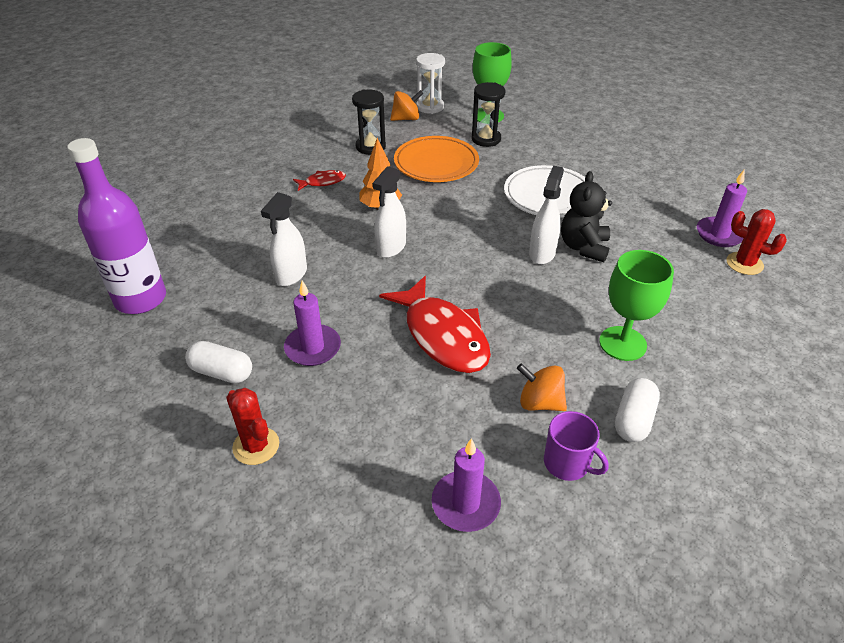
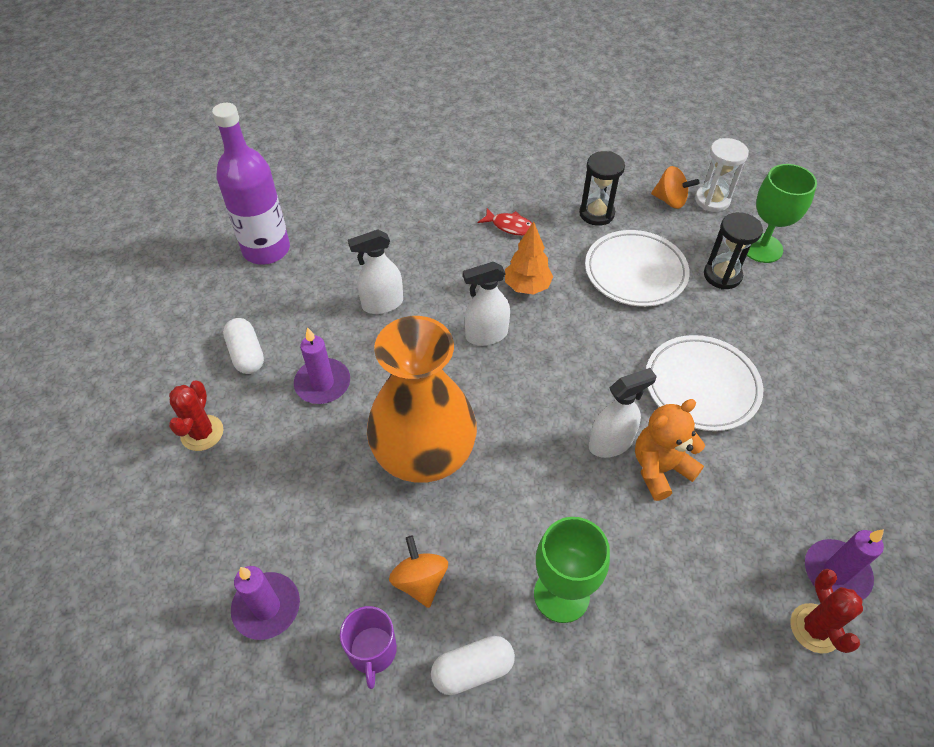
camera: 45 degrees right, 10 degrees up
(436, 163) = (635, 272): orange plate -> white plate
(443, 335) = (424, 453): red fish -> orange vase
(583, 247) = (660, 469): black teddy bear -> orange teddy bear

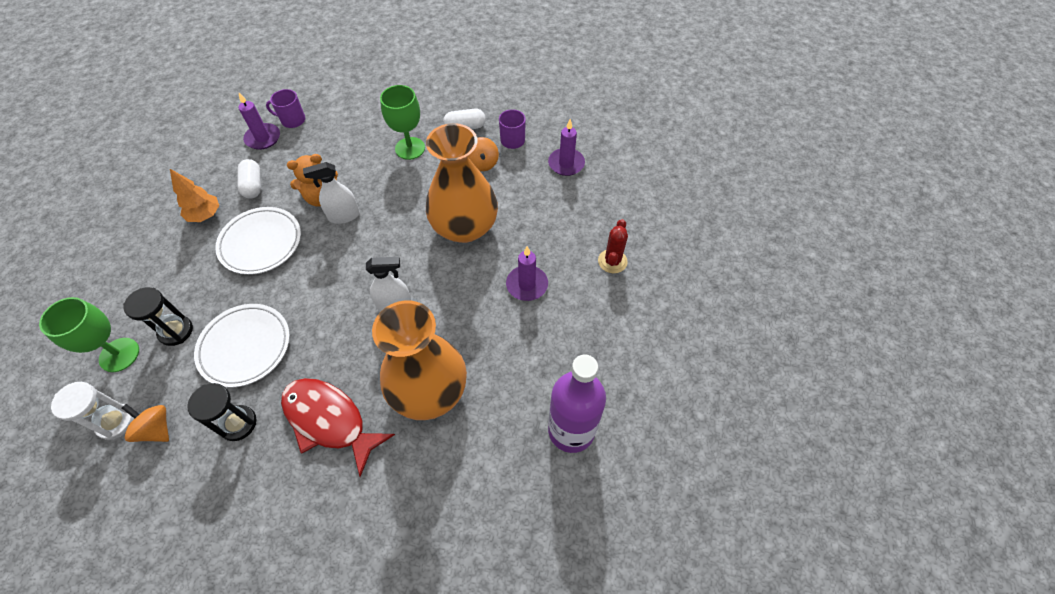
camera: 170 degrees left, 5 degrees up
(246, 354) = (584, 317): white capsule -> white capsule (253, 185)
(382, 304) = (471, 348): white spray bottle -> none
(418, 261) = (429, 391): none -> orange vase
(510, 226) = (329, 421): red fish -> red fish, size x2.14
(527, 287) = (344, 346): orange tree -> orange tree (205, 215)
(815, 628) = (292, 120): red cactus -> purple mug

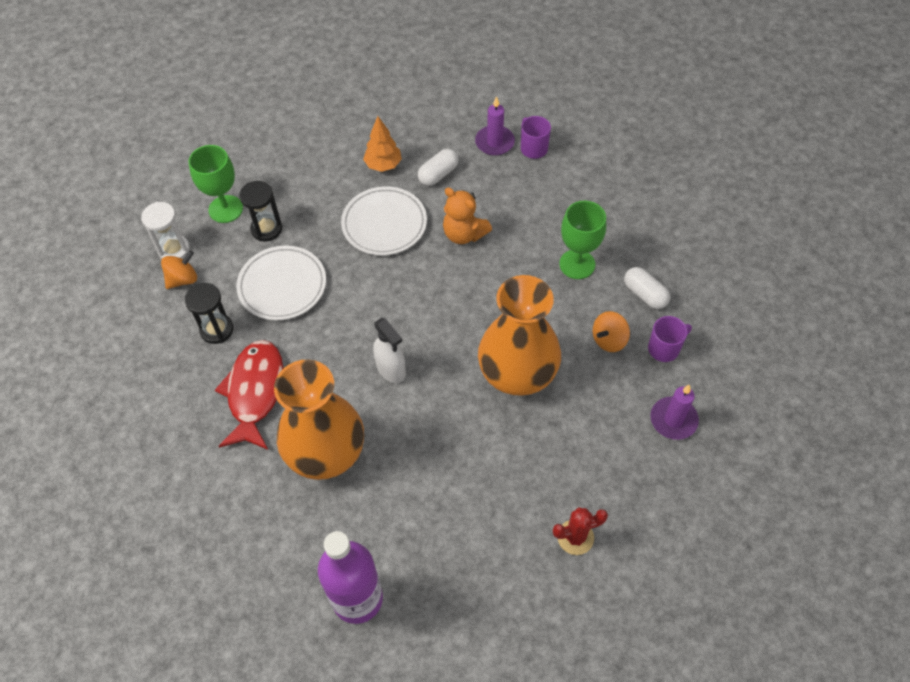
camera: 60 degrees right, 0 degrees up
(156, 429) = (183, 279): orange spinning top -> orange spinning top turned 45 degrees clockwise
(343, 216) = (456, 264): white spray bottle -> none
(527, 285) = (489, 469): purple candle -> none

